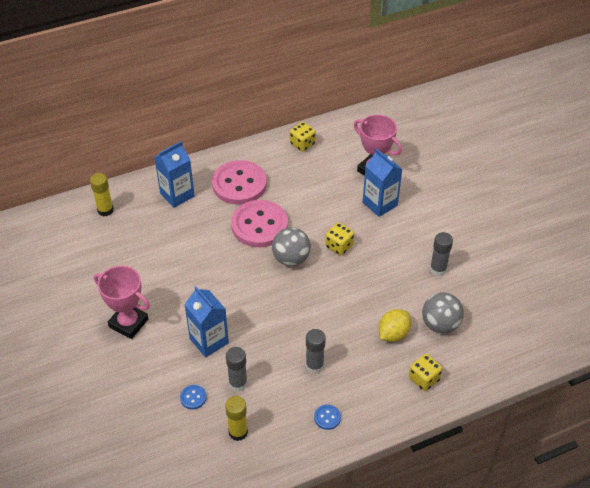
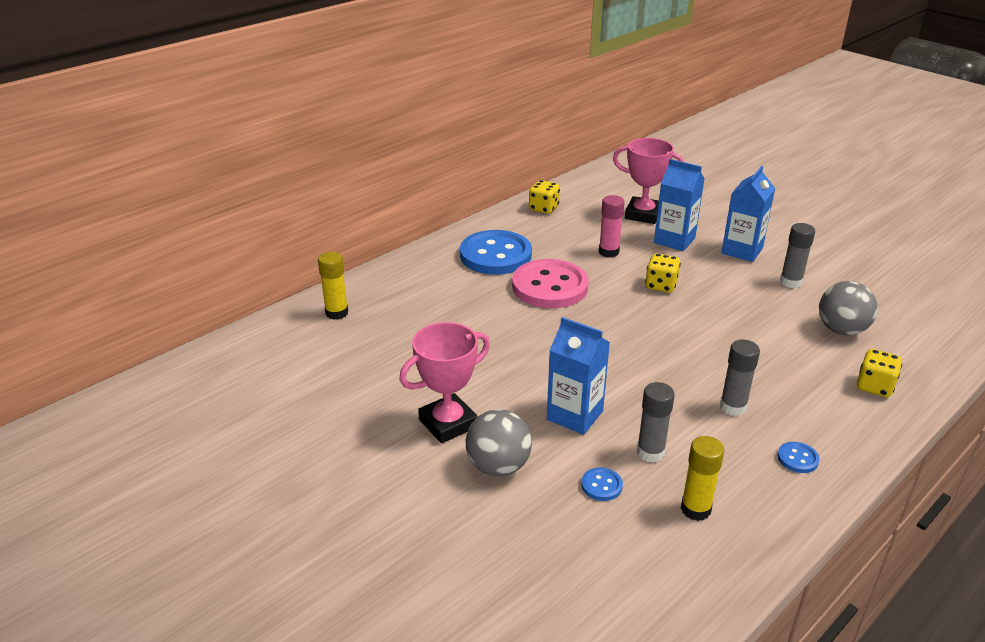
camera: 20 degrees left, 15 degrees down
(128, 323) = (448, 423): pink trophy -> pink trophy turned 45 degrees counterclockwise
(177, 195) = (424, 279): blue carton -> blue carton (742, 251)
(239, 184) = (495, 255): pink button -> blue button
(291, 259) = (613, 309): grey ball -> grey ball (498, 466)
(322, 203) = (608, 252): none -> pink glue stick
(393, 334) = (797, 351): yellow lemon -> none

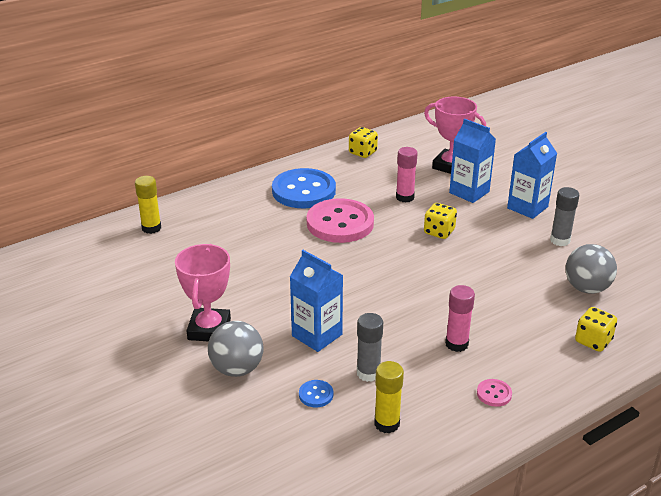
camera: 10 degrees right, 0 degrees up
(448, 423) = (209, 329): pink trophy -> pink trophy turned 60 degrees counterclockwise
(733, 407) = (456, 344): grey glue stick -> pink glue stick
(797, 459) = (494, 394): blue button -> pink button

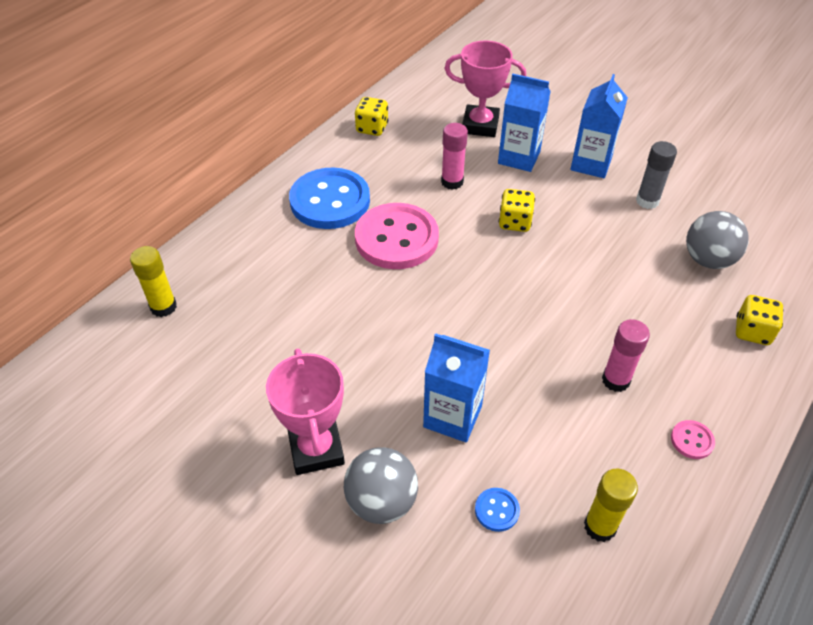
camera: 20 degrees left, 15 degrees up
(368, 373) = (541, 456): grey glue stick -> none

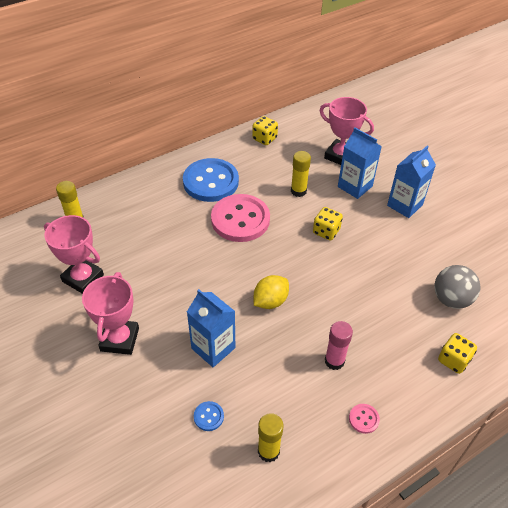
camera: 20 degrees right, 0 degrees up
(216, 382) = (83, 278): none -> pink trophy
(381, 501) = (141, 385): grey ball -> none
(452, 182) = (298, 191): pink glue stick -> yellow glue stick
(493, 331) = (270, 301): none -> yellow lemon
(647, 201) = (431, 243): grey glue stick -> none

